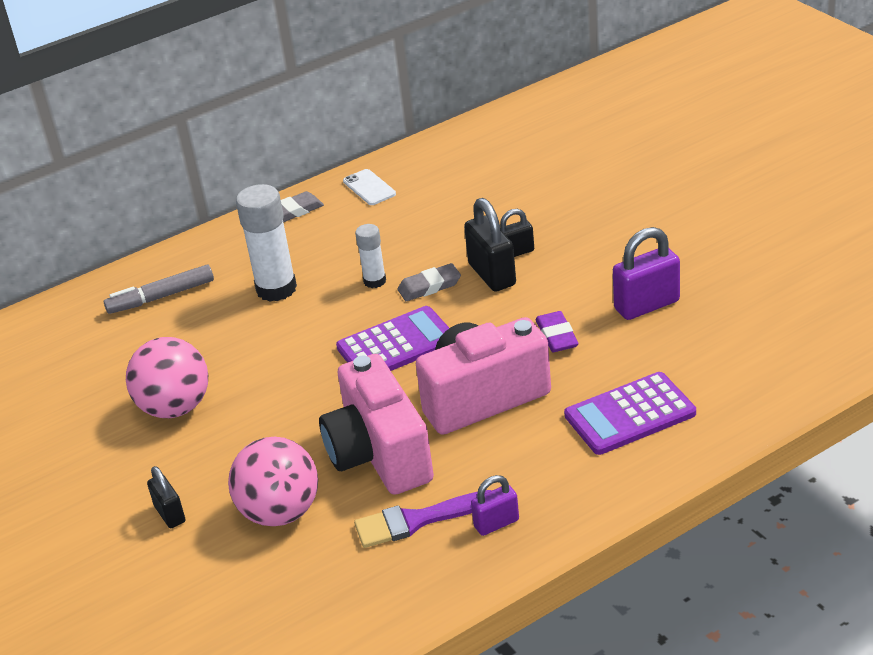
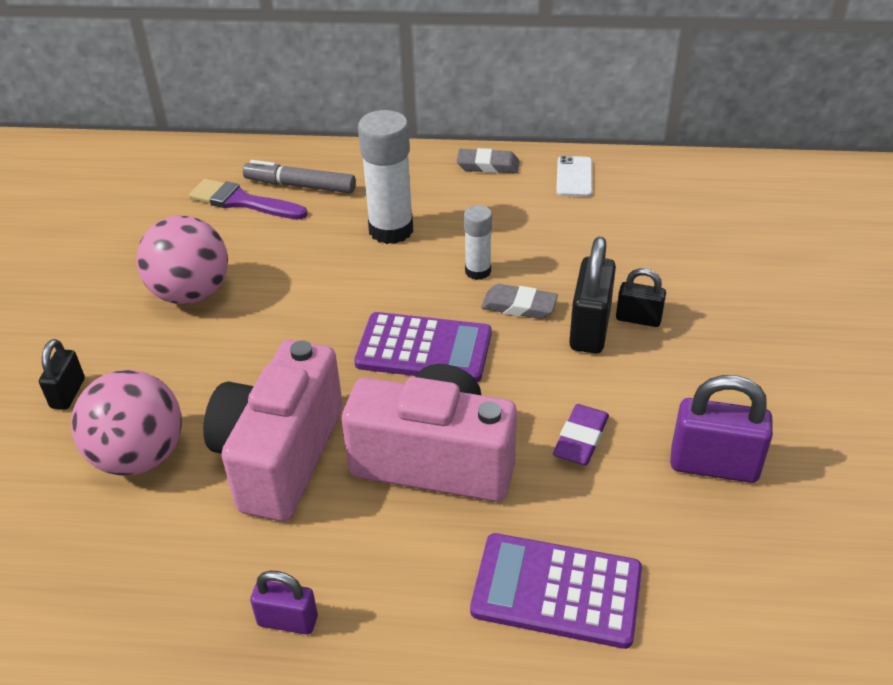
camera: 35 degrees right, 5 degrees up
(418, 520) = (228, 557): purple brush -> purple brush (242, 202)

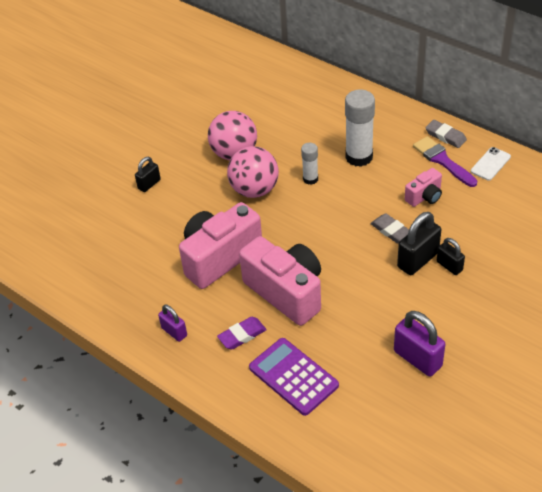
camera: 35 degrees right, 5 degrees up
(139, 456) = (161, 229): pink ball -> pink ball (254, 190)
(242, 202) = (294, 107): purple brush -> purple brush (442, 160)
(300, 186) = (331, 109): grey marker -> none
(424, 349) = (324, 233): purple calculator -> none
(478, 271) = (386, 201): white glue stick -> white glue stick (310, 179)
(525, 246) = (424, 197): none -> pink camera
(580, 439) = (363, 314): purple eraser -> purple eraser (242, 335)

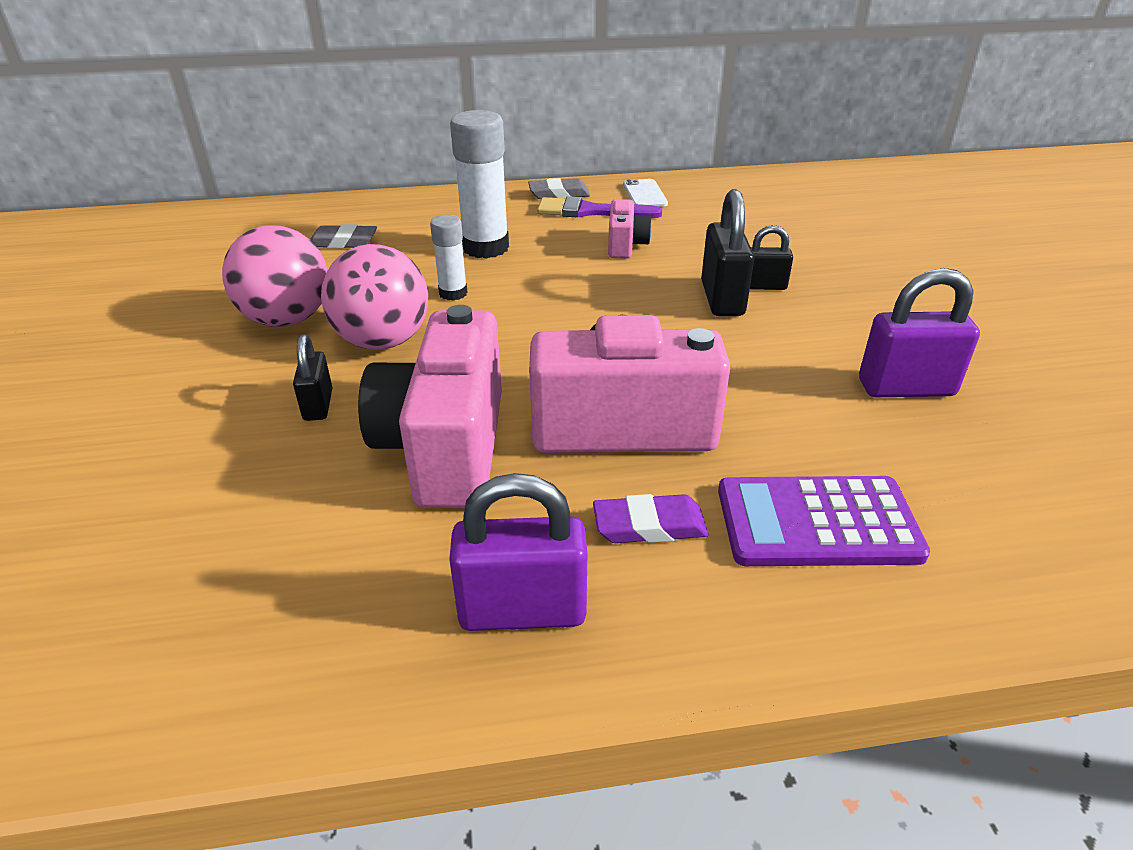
camera: 50 degrees left, 10 degrees down
(149, 184) = (162, 425): black padlock -> black padlock (318, 405)
(174, 332) = (522, 610): purple padlock -> purple padlock, size x1.68
(242, 335) = (649, 525): purple eraser -> purple eraser turned 75 degrees clockwise
(391, 231) = (643, 290): grey eraser -> grey eraser (343, 242)

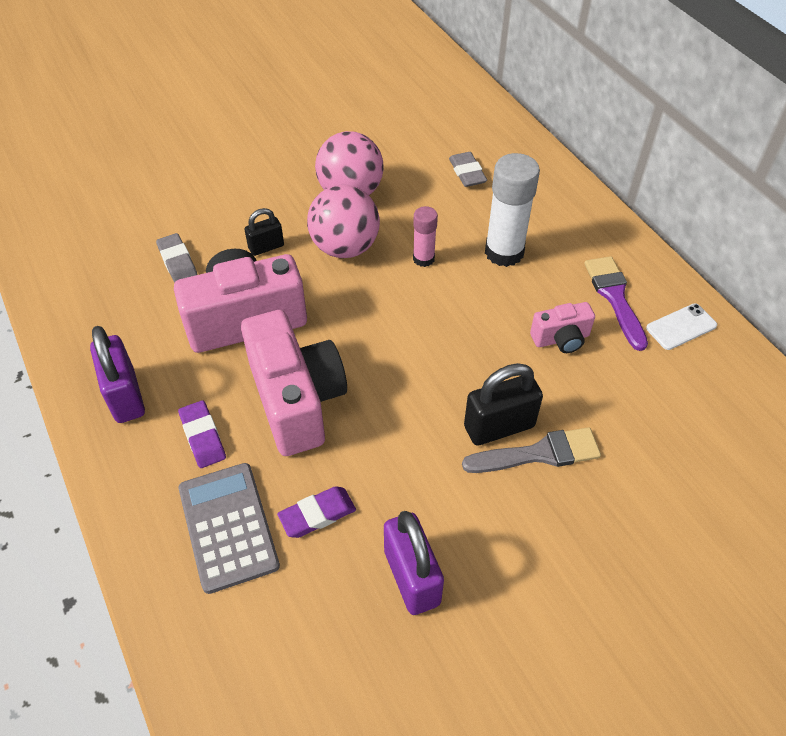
camera: 70 degrees right, 15 degrees up
(453, 293) = (423, 259): white glue stick -> pink glue stick
(559, 194) = (638, 265): grey eraser -> grey eraser (177, 262)
(763, 286) = (539, 453): black padlock -> grey brush
(811, 439) = (317, 514): none -> purple eraser
(817, 522) = (228, 526): purple calculator -> grey calculator

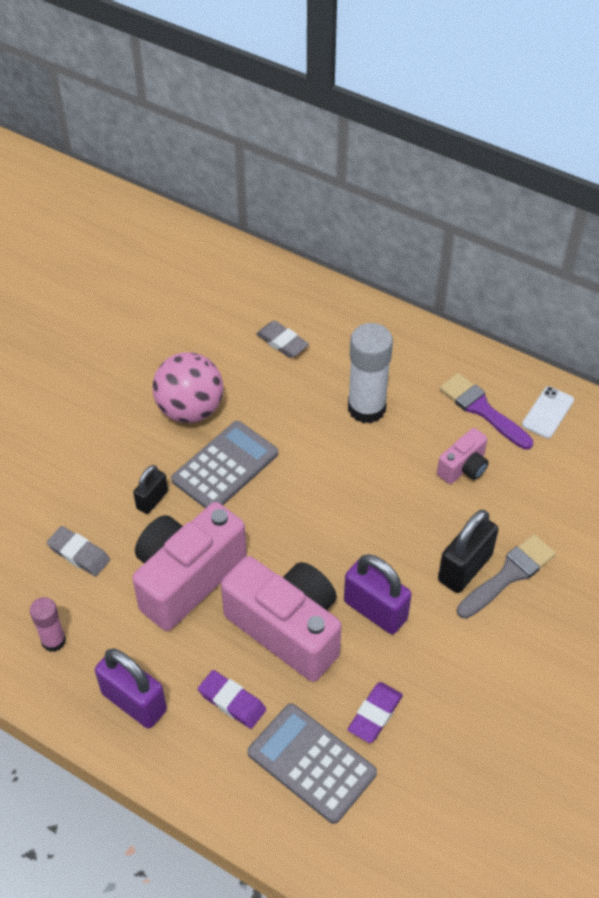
camera: 30 degrees left, 0 degrees up
(345, 247) = (225, 467): pink ball -> grey calculator
(412, 577) = (480, 723): purple padlock -> purple padlock (375, 610)
(423, 259) = (302, 446): pink glue stick -> pink glue stick (53, 641)

